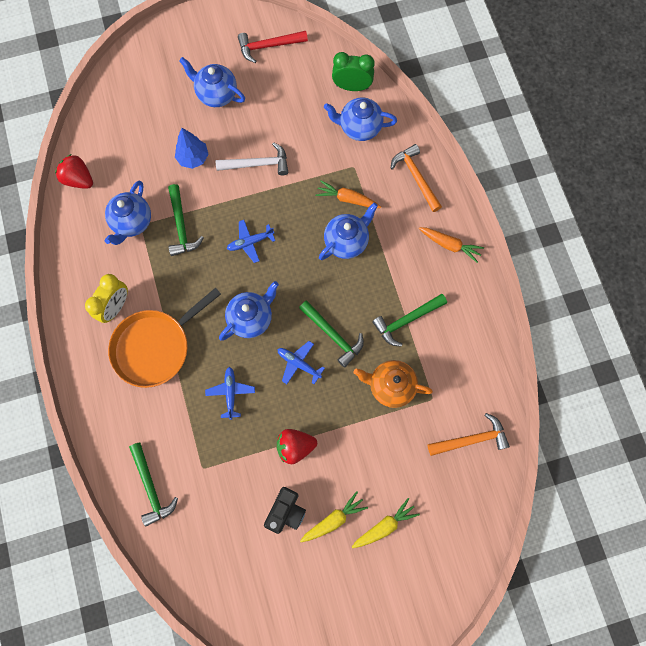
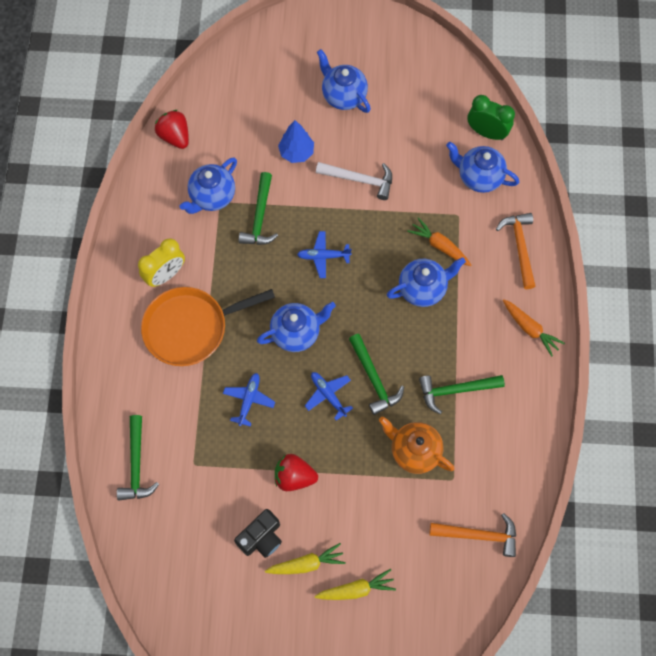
camera: 20 degrees right, 5 degrees down
(268, 46) = (415, 64): red hammer -> none

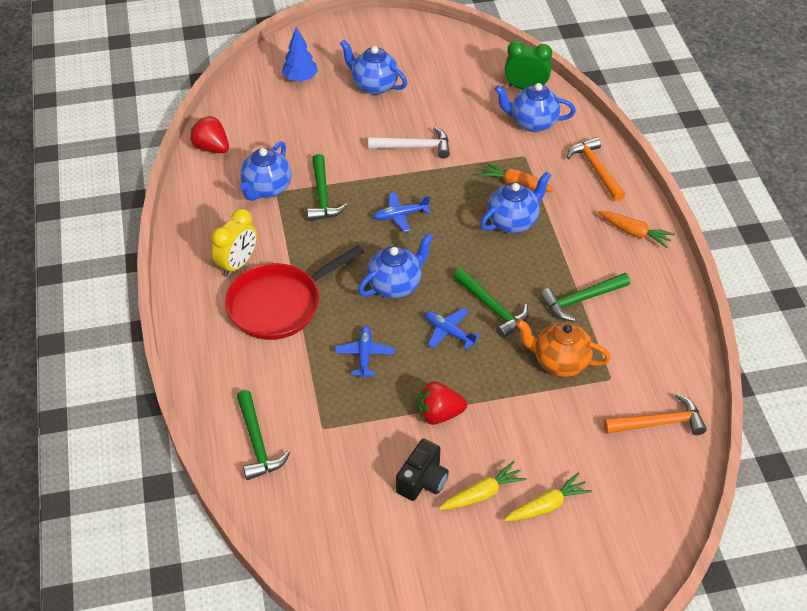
camera: 15 degrees left, 20 degrees down
(190, 328) = (279, 304): orange pan -> red pan
(296, 152) = (342, 137): blue tree -> blue tree (300, 78)

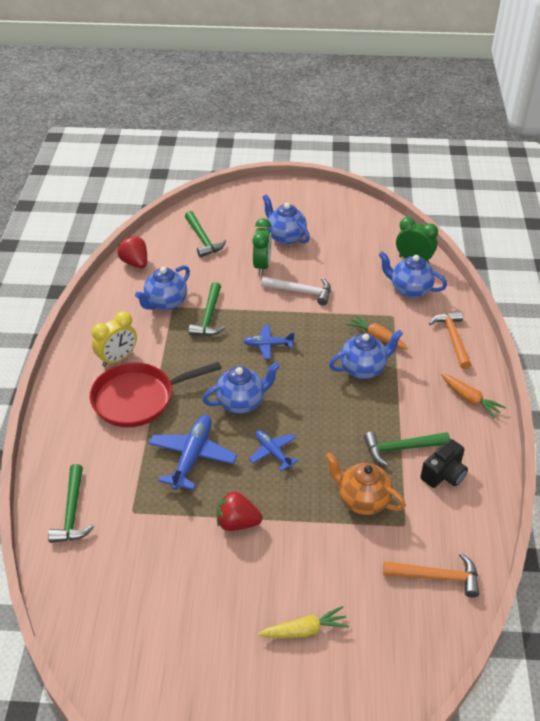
camera: 15 degrees right, 5 degrees down
(300, 78) = (227, 222): blue tree -> none
(360, 124) = (262, 265): none -> green clock
(364, 355) = (192, 456): blue plane -> blue plane, size x1.67
(422, 480) = (200, 579): black camera -> black camera (444, 474)
(482, 494) = (249, 604): yellow carrot -> none
(492, 308) = (318, 439): green hammer -> green hammer (203, 239)

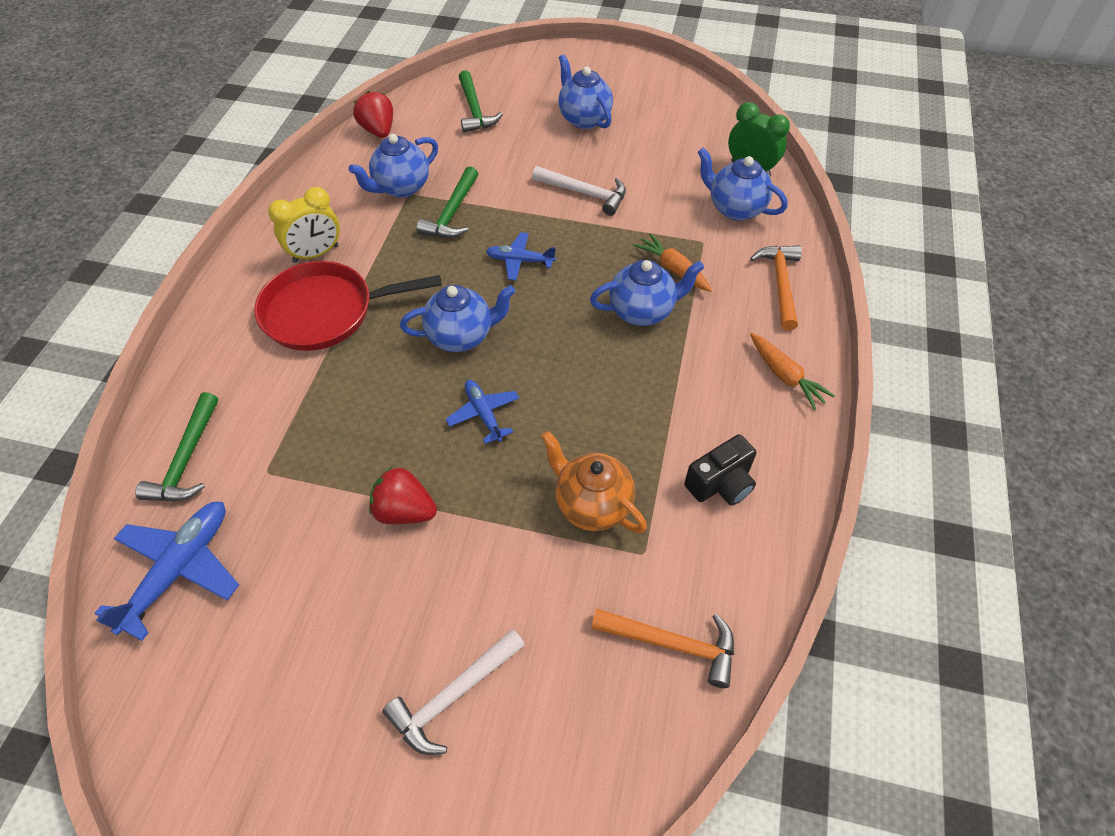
camera: 10 degrees right, 10 degrees up
(192, 456) = (372, 403): blue plane -> blue plane (179, 569)
(262, 265) = (542, 153): green clock -> none
(304, 630) = (453, 696): yellow carrot -> white hammer
(401, 448) = (667, 435): green hammer -> none

